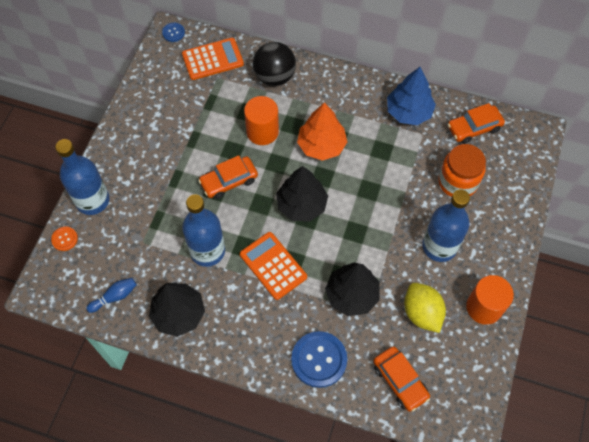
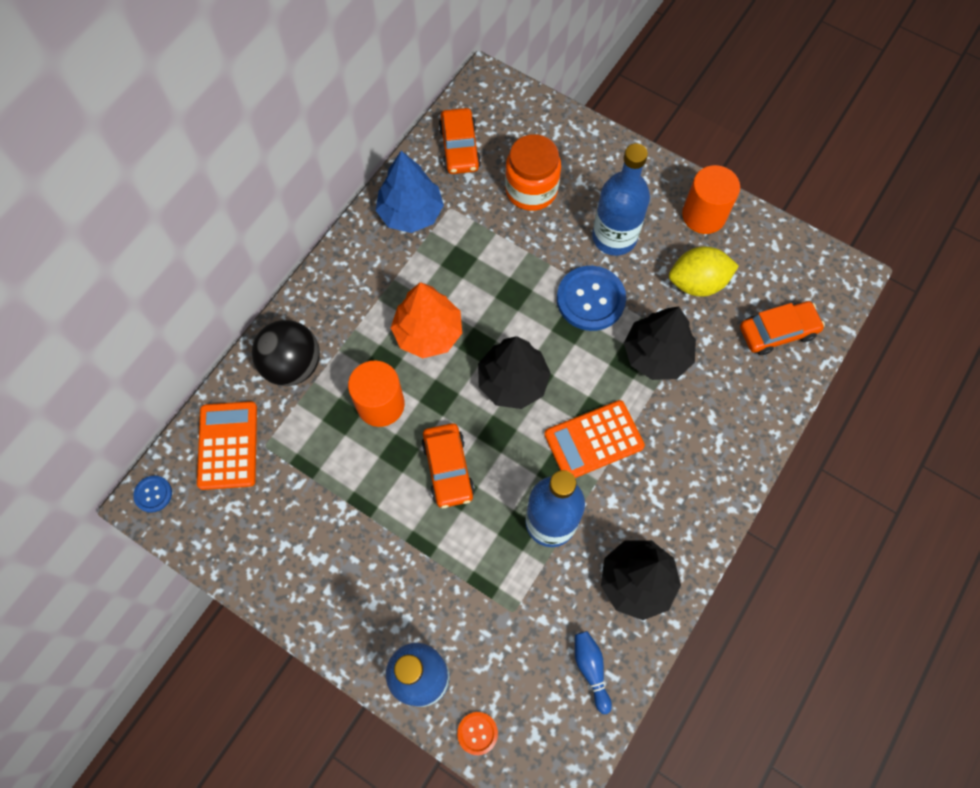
camera: 75 degrees left, 5 degrees up
(319, 360) = (735, 416): blue button -> blue button (590, 299)

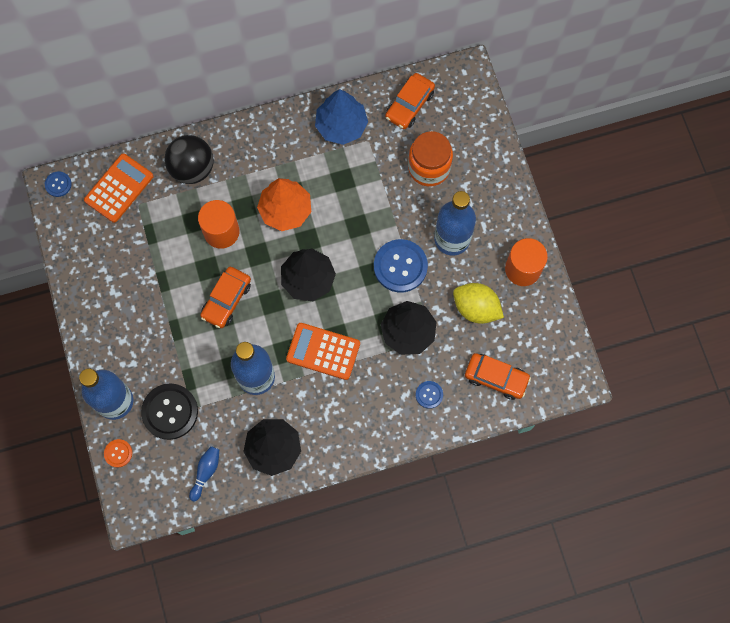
camera: 40 degrees right, 5 degrees up
(493, 637) = (170, 412): none -> black button
(733, 398) = (429, 395): none -> blue button

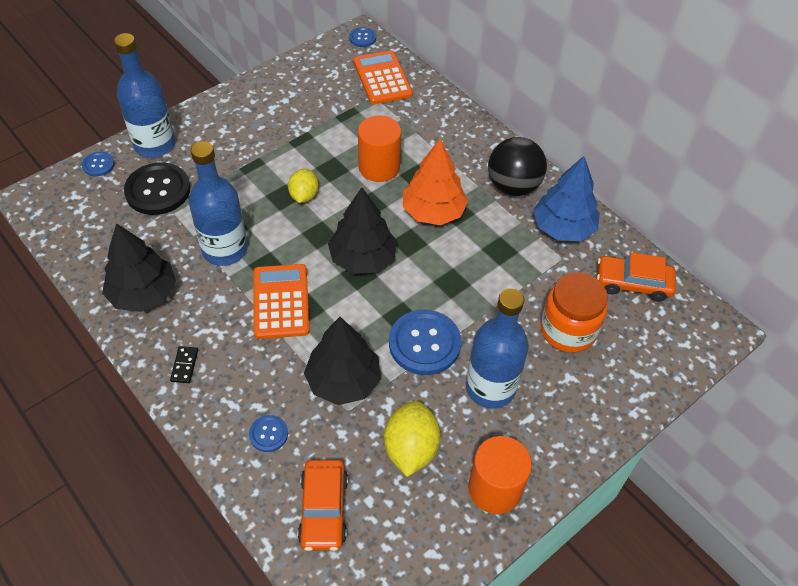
camera: 65 degrees right, 20 degrees down
(118, 453) = (98, 165): orange button -> blue button
(119, 188) = (382, 78): orange calculator -> orange calculator turned 120 degrees counterclockwise
(192, 169) = (435, 123): black ball -> black ball (513, 186)
(206, 472) = (97, 242): blue bowling pin -> none
(226, 300) = (304, 196): orange car -> yellow lemon
(351, 435) = (184, 365): none -> black domino

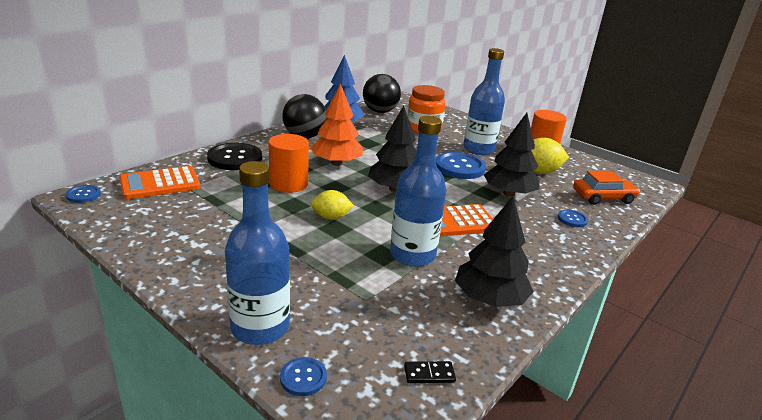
camera: 100 degrees left, 25 degrees down
(158, 190) = (342, 312): black button -> black button (235, 158)
(184, 365) = (548, 263): black domino -> black domino (429, 374)
(633, 283) = (380, 111): orange car -> black ball

